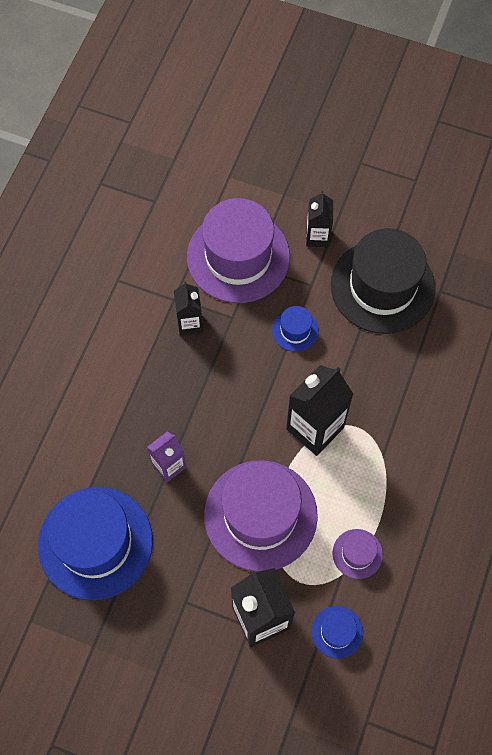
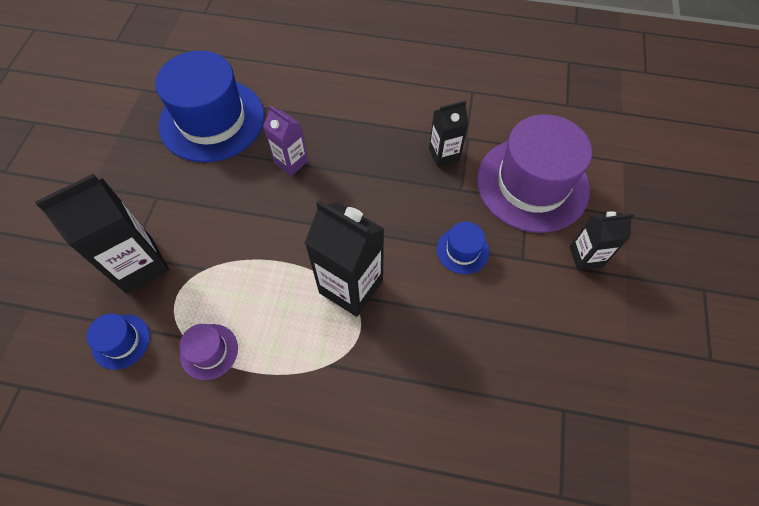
camera: 80 degrees right, 5 degrees down
(260, 515) = (247, 248): purple hat -> none
(382, 286) = (547, 337): black hat -> none

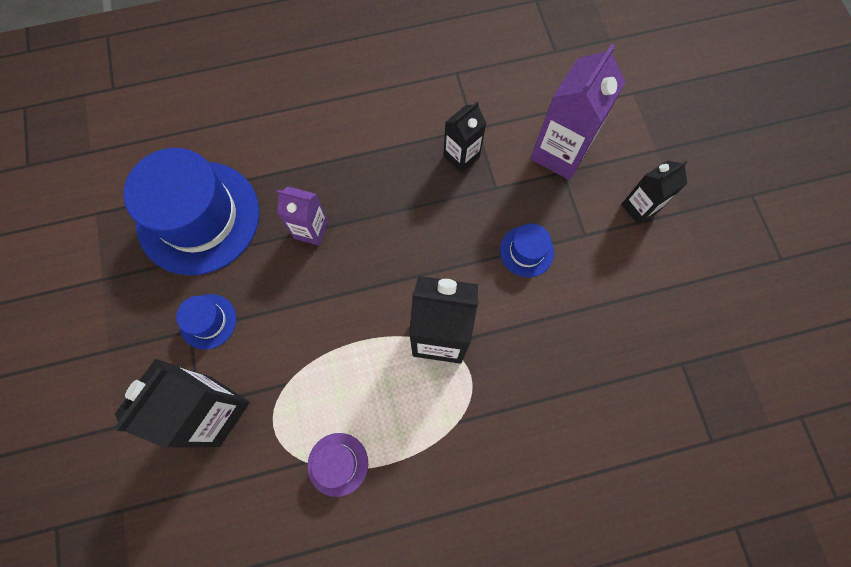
camera: 25 degrees left, 10 degrees up
(121, 341) = (243, 496): blue hat -> blue hat (208, 321)
(532, 184) = (560, 153): purple hat -> purple carton

